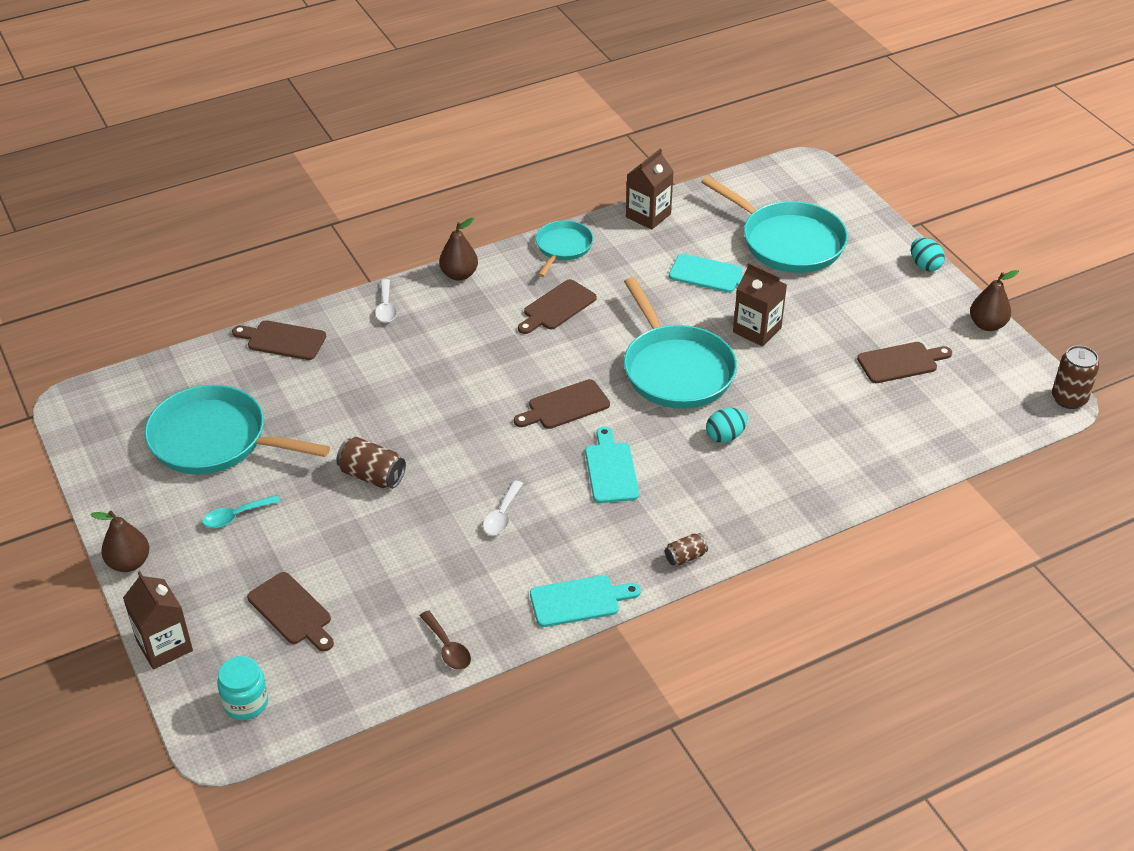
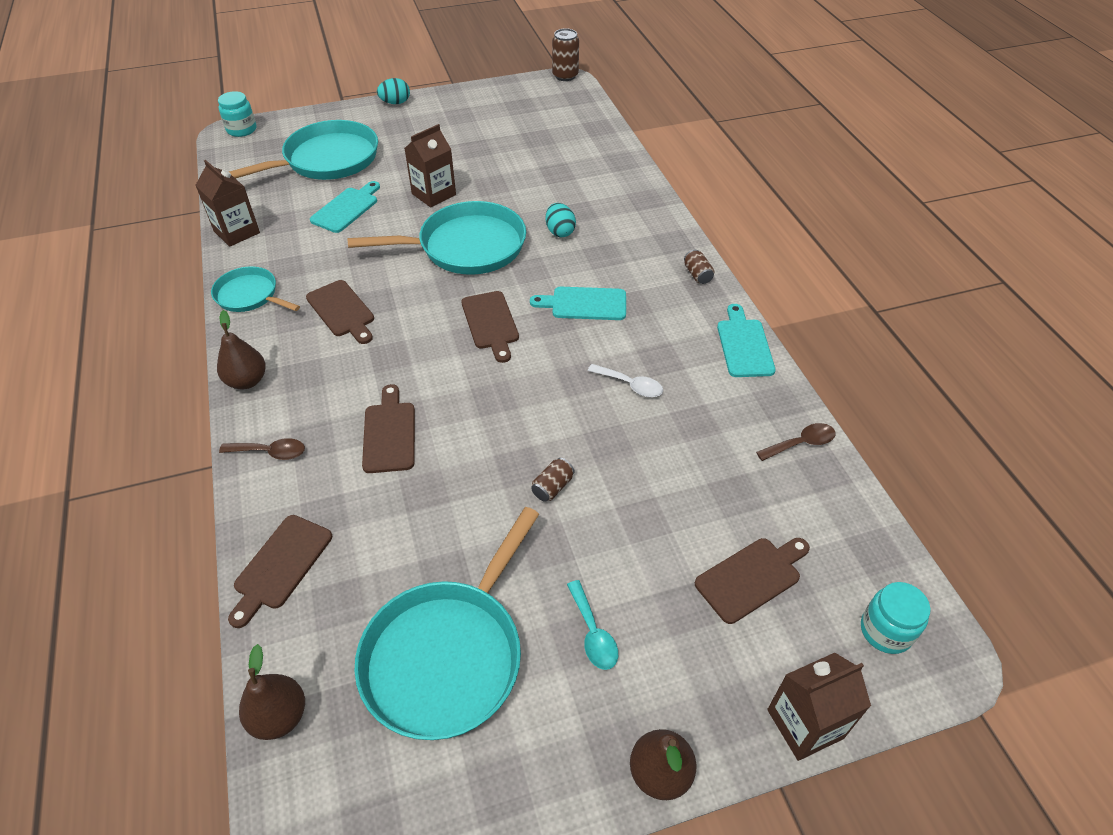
camera: 80 degrees left, 5 degrees up
(372, 476) = (552, 487): brown can -> brown can, size x0.60
(386, 307) = (270, 452): white spoon -> brown spoon
(817, 171) = (242, 130): none -> turquoise jar
(901, 362) = (502, 133): brown cutting board -> brown cutting board (389, 433)
(987, 325) = (476, 90): brown pear -> brown pear (279, 716)

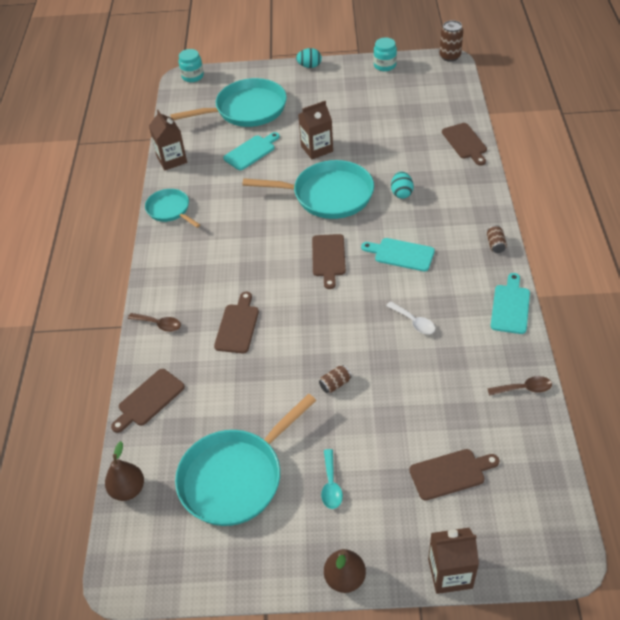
camera: 20 degrees right, 0 degrees up
(247, 381) = (155, 272): brown pear -> none
(342, 311) = (228, 231): brown cutting board -> brown cutting board (465, 143)
(885, 631) = (531, 529): turquoise jar -> turquoise jar (384, 65)

